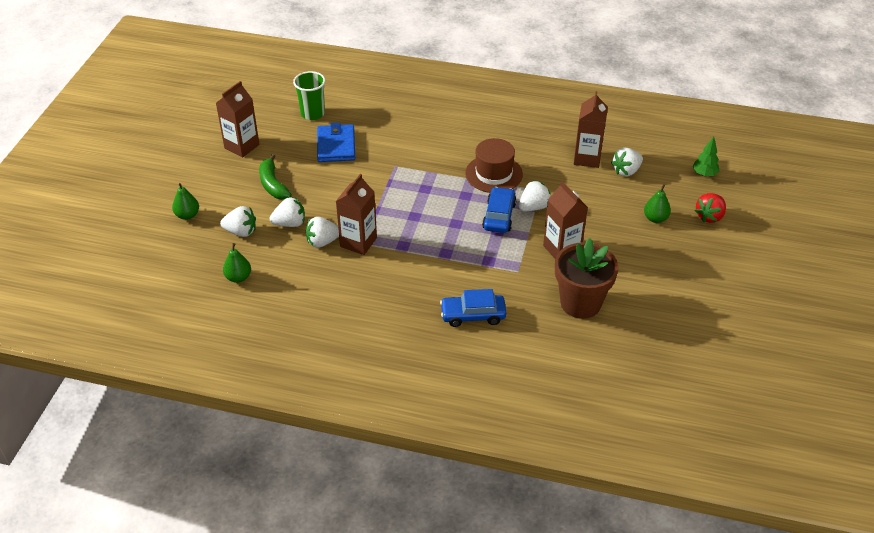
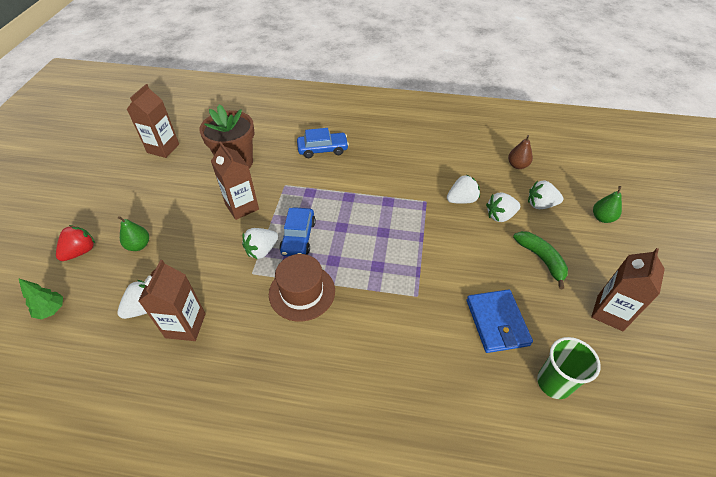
camera: 175 degrees right, 5 degrees up
(238, 277) = (517, 165): green pear -> brown pear
(358, 242) = (429, 201): brown carton -> brown carton (163, 148)

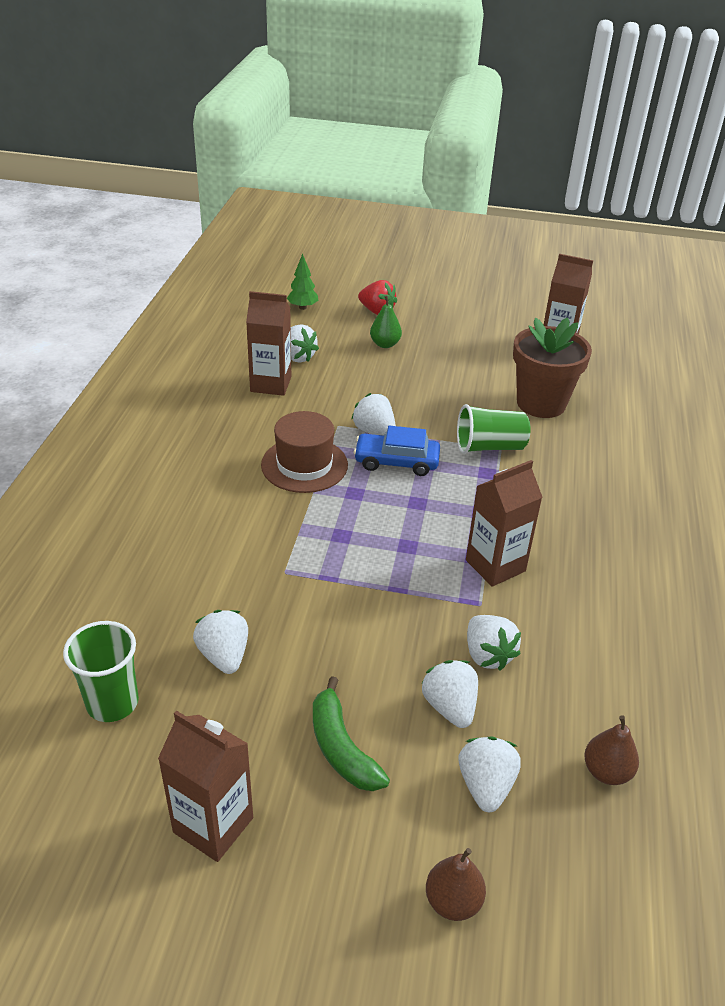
camera: 90 degrees right, 10 degrees down
(242, 207) = (452, 412): brown carton -> brown carton (495, 565)
(283, 190) = (489, 447): none -> green cup
(322, 149) = (591, 487): blue car -> none
(497, 322) = (224, 655): blue wallet -> white strawberry
(541, 259) = (341, 748): green banana -> green banana turned 90 degrees clockwise
(602, 218) = (453, 901): green pear -> brown pear

